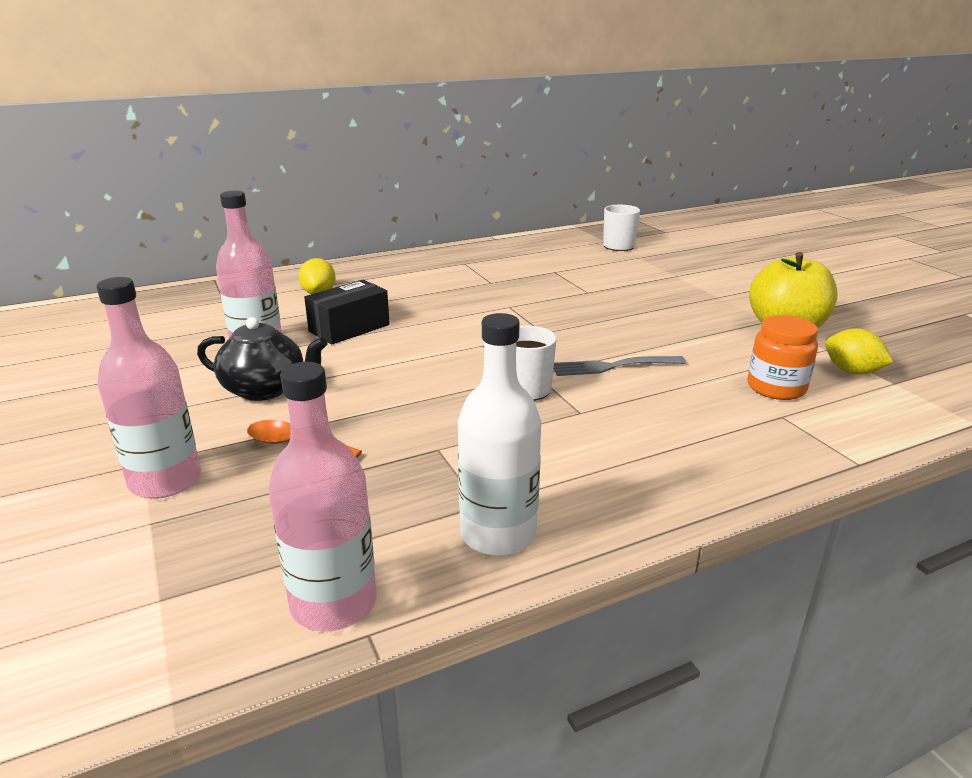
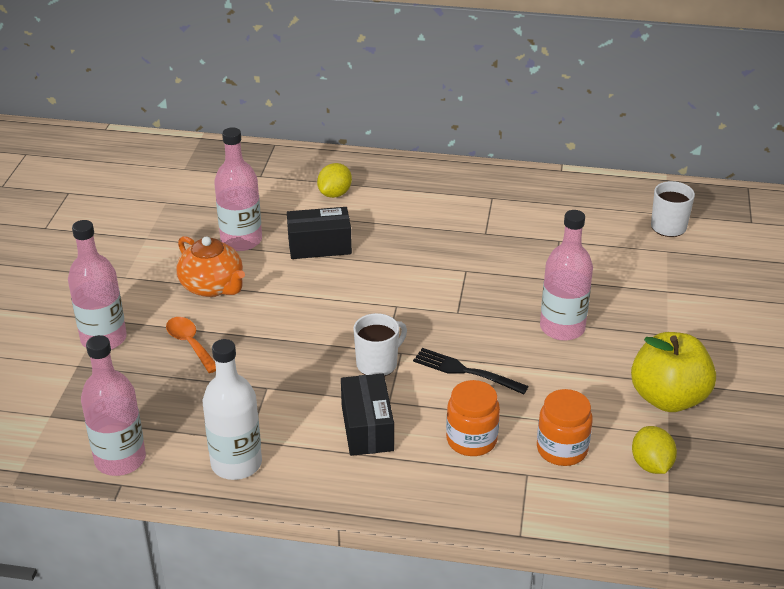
camera: 35 degrees right, 10 degrees up
(266, 389) = (212, 286): black teapot -> orange teapot
(592, 440) = (367, 428): none -> black box
(613, 366) = (465, 371): grey fork -> black fork
(641, 316) = (562, 328): none -> pink bottle
(698, 411) = (471, 440): none -> orange jar

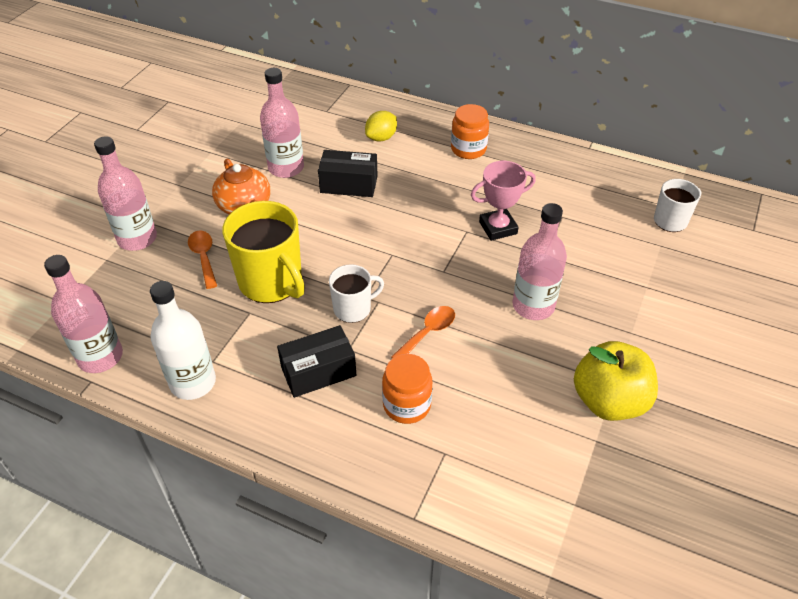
camera: 15 degrees right, 10 degrees up
(278, 354) = (271, 282): none -> yellow mug
(367, 428) = (318, 371): black box -> black box turned 60 degrees clockwise
(465, 371) = (428, 332): black fork -> orange spoon
(497, 262) = (498, 228): none -> pink trophy
(562, 449) = (487, 434): orange jar -> orange jar (468, 149)
(651, 465) = (567, 470): yellow lemon -> none

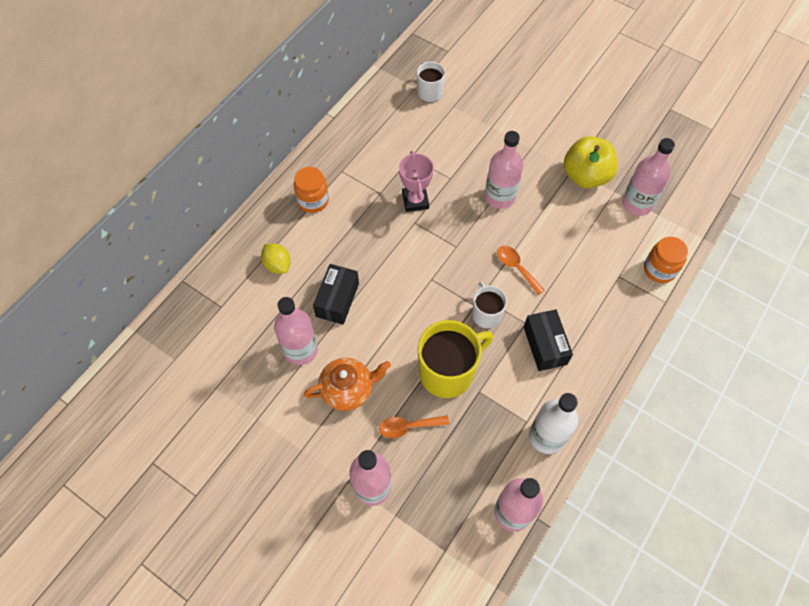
camera: 80 degrees left, 15 degrees up
(407, 405) = (579, 292): orange jar -> orange jar (659, 269)
(583, 472) = (637, 204): none -> pink bottle

